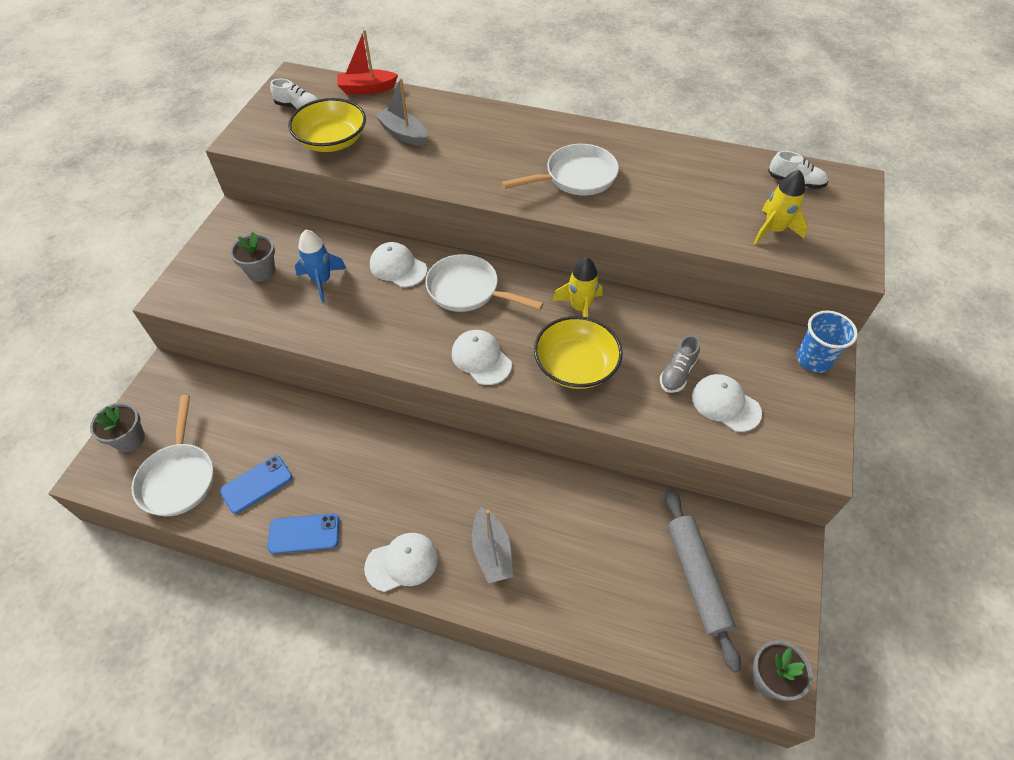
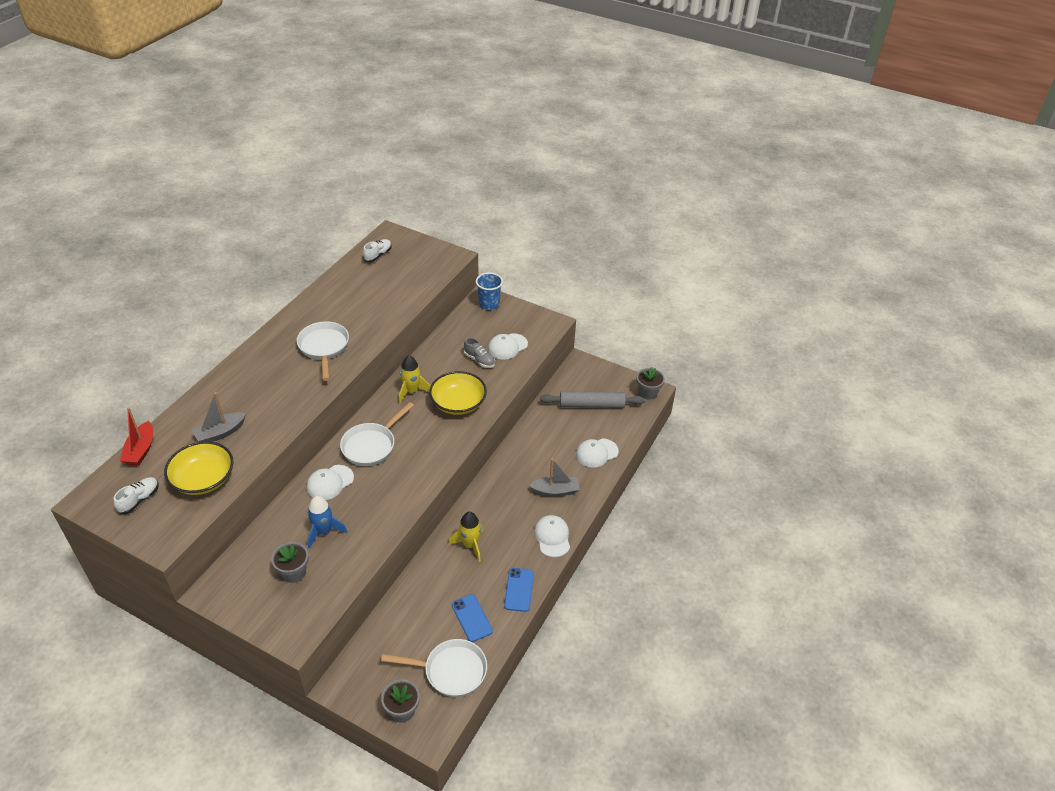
camera: 80 degrees left, 10 degrees down
(481, 359) = (436, 448): white cap -> white cap (596, 453)
(773, 230) = (414, 276): yellow rocket -> yellow rocket (470, 545)

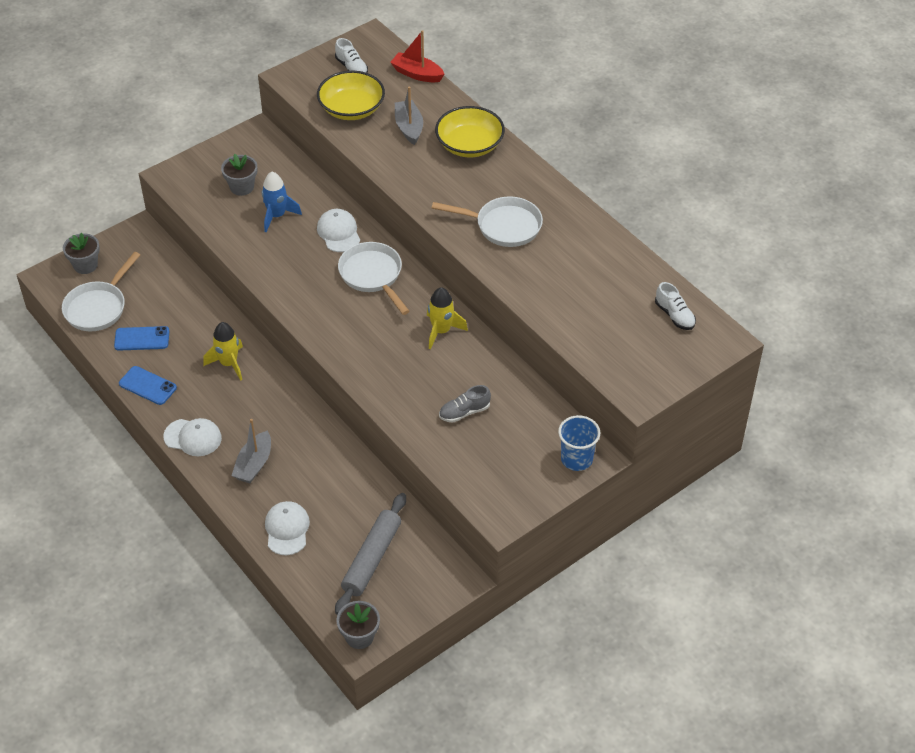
camera: 115 degrees right, 5 degrees up
(458, 403) = (397, 368): yellow bowl -> yellow bowl (469, 145)
(507, 346) = (476, 450): white cap -> none

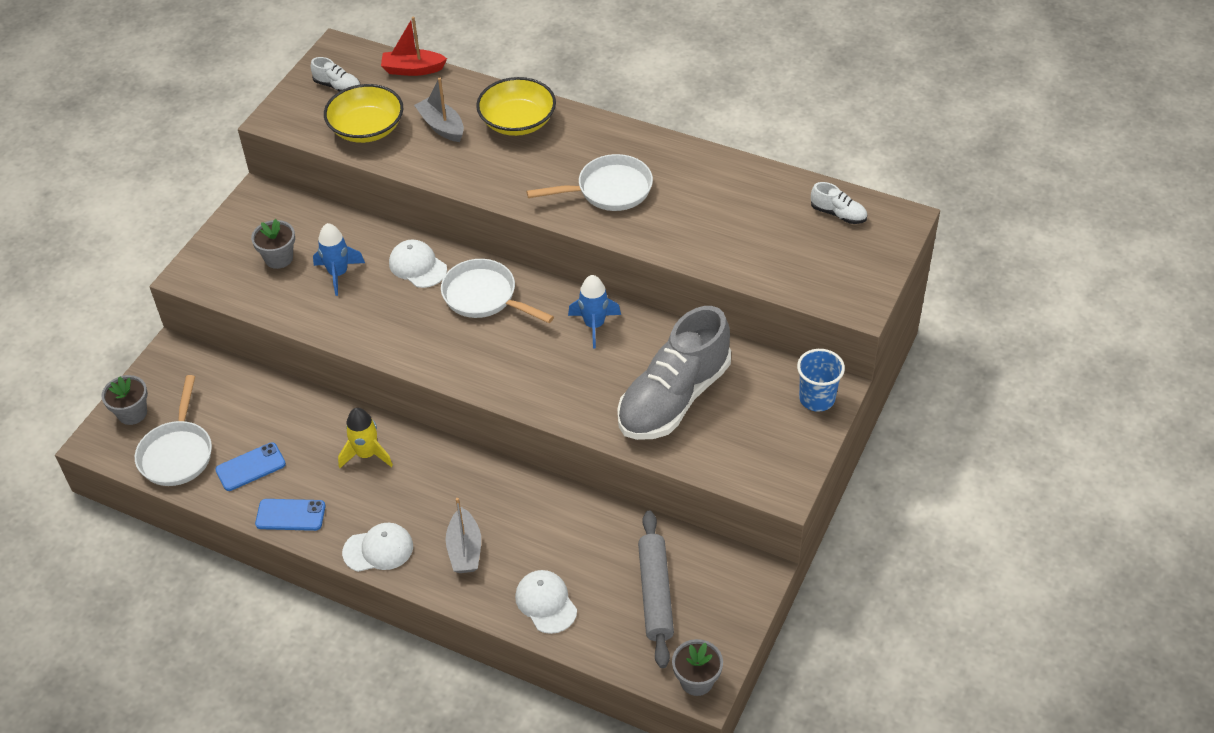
camera: 25 degrees left, 0 degrees up
(441, 331) = (594, 325): yellow rocket -> blue rocket
(464, 412) = (673, 398): grey shoe -> grey shoe, size x2.44

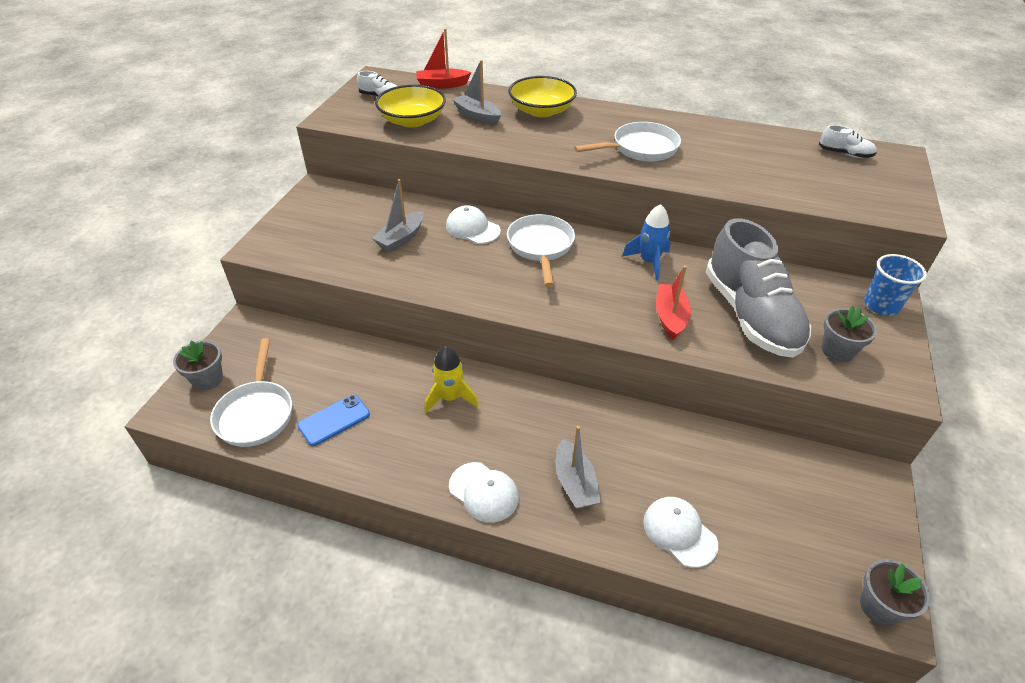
camera: 10 degrees left, 5 degrees down
(279, 258) = (343, 230): grey flower pot -> grey flower pot (837, 350)
(290, 515) = (383, 464): blue phone -> none
(338, 274) = (401, 238): blue rocket -> grey boat
(378, 549) = (484, 492): white cap -> white cap turned 60 degrees clockwise
(484, 297) = (541, 247): white pan -> white pan turned 60 degrees clockwise
(590, 393) = (670, 317): none -> red boat
(655, 593) = (788, 510): grey rolling pin -> none
(673, 398) = (750, 315): grey shoe -> grey shoe turned 45 degrees counterclockwise

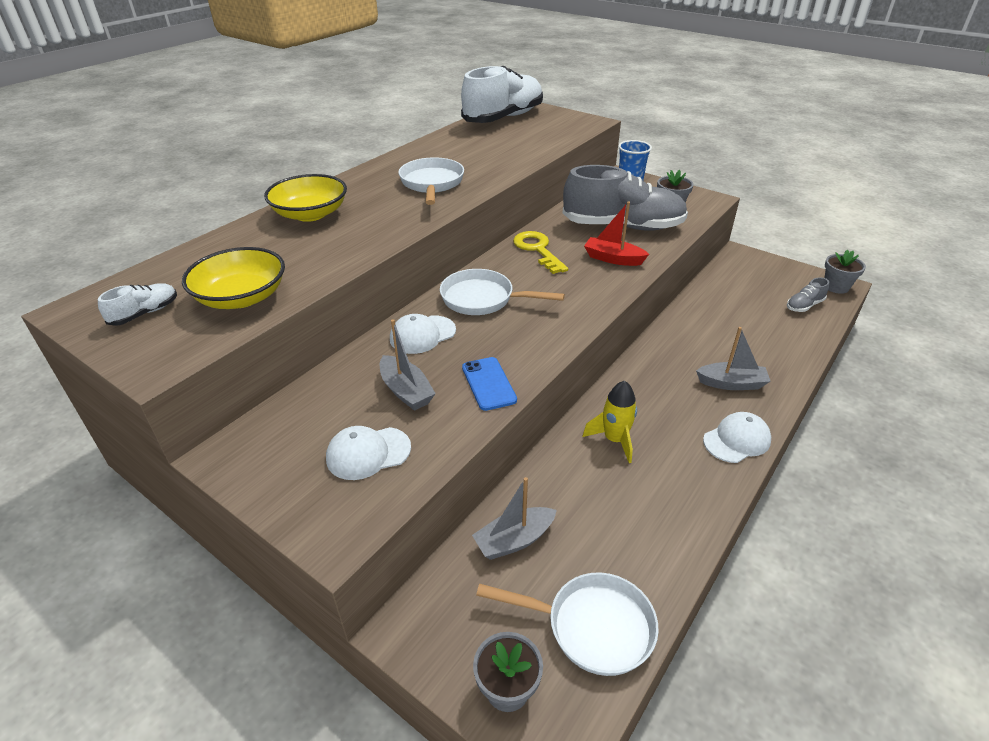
camera: 70 degrees left, 5 degrees down
(334, 420) = (623, 543): blue phone -> blue phone (488, 384)
(442, 85) = (171, 262): red boat -> none
(477, 116) = (281, 252): grey boat -> grey boat (514, 540)
(649, 262) = (537, 250): blue rocket -> yellow key
(679, 532) = (781, 344): white cap -> white cap (368, 453)
(792, 560) = (804, 306): none -> grey shoe
(845, 154) = (504, 118): white shoe -> white shoe, size x2.44

